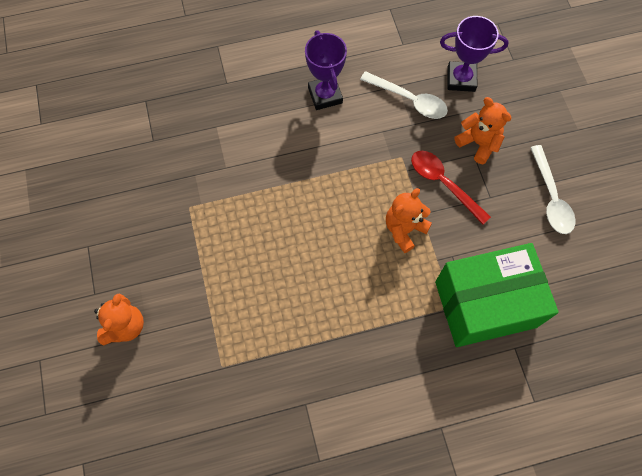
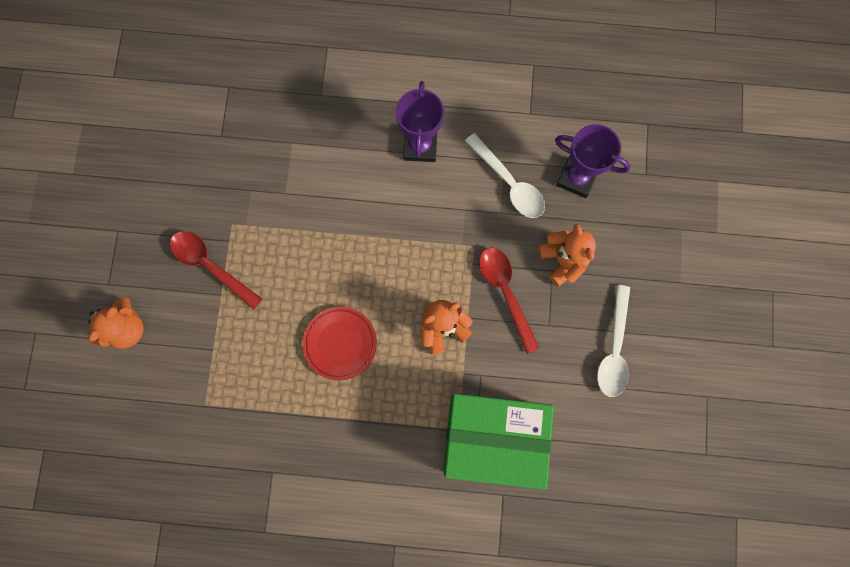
camera: 20 degrees right, 10 degrees up
(182, 247) = (210, 265): none -> red spoon
(322, 272) = (340, 343): none -> red plate

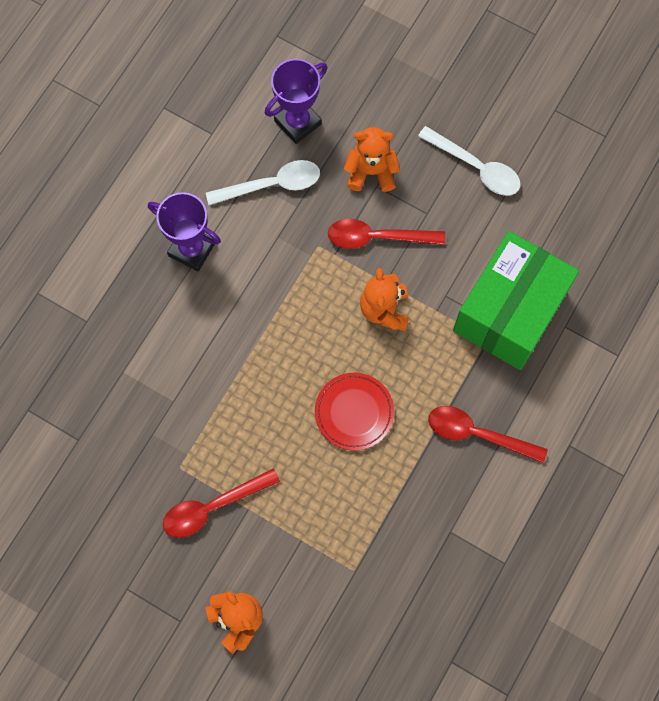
camera: 65 degrees left, 5 degrees down
(368, 458) = (477, 434): none -> red spoon

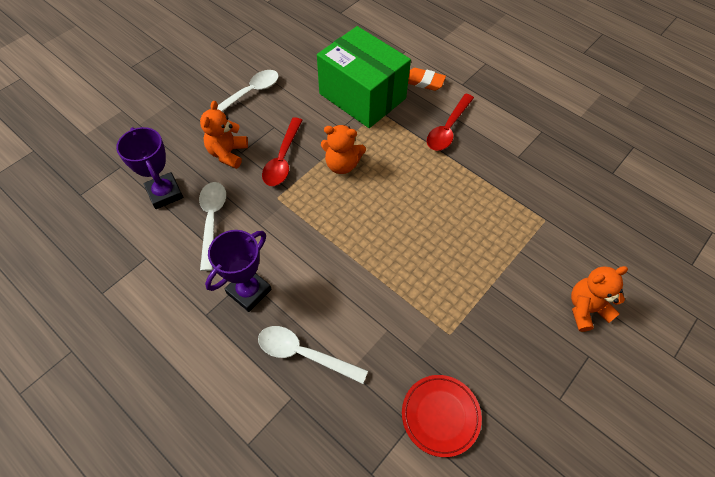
camera: 80 degrees left, 15 degrees down
(132, 322) = (303, 354): none -> white spoon
(212, 507) = (488, 313): red spoon -> none
(354, 412) = (420, 198): red plate -> red plate (440, 416)
(560, 391) = (424, 82): none -> orange eraser

